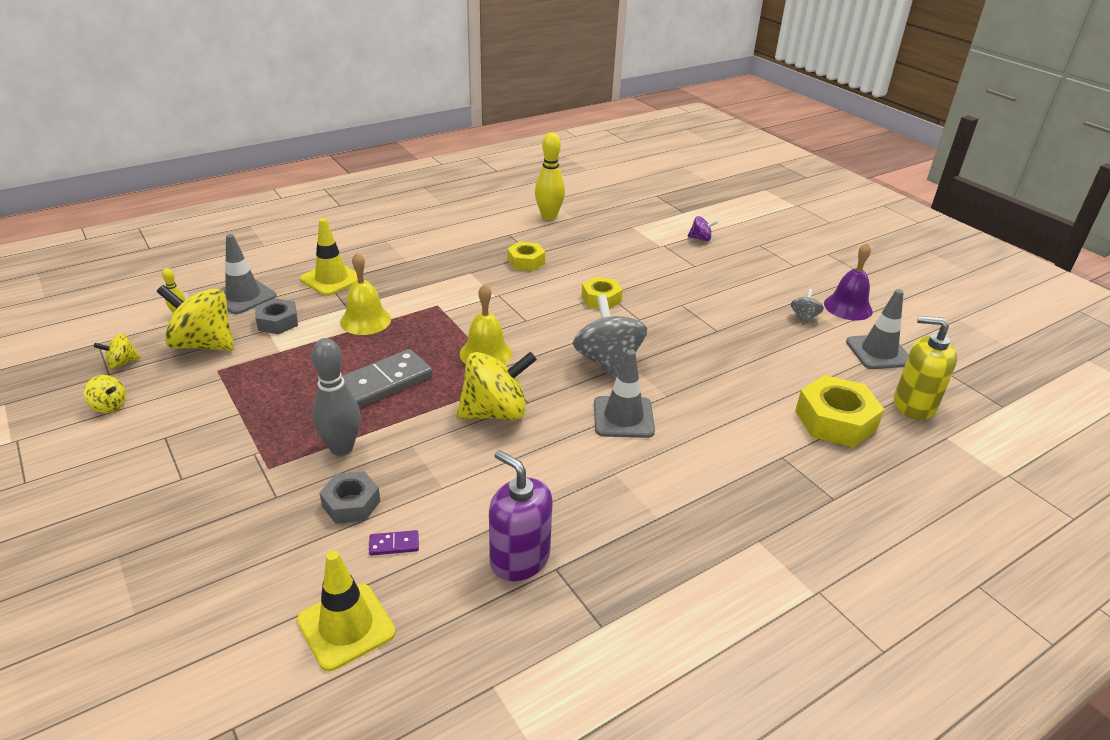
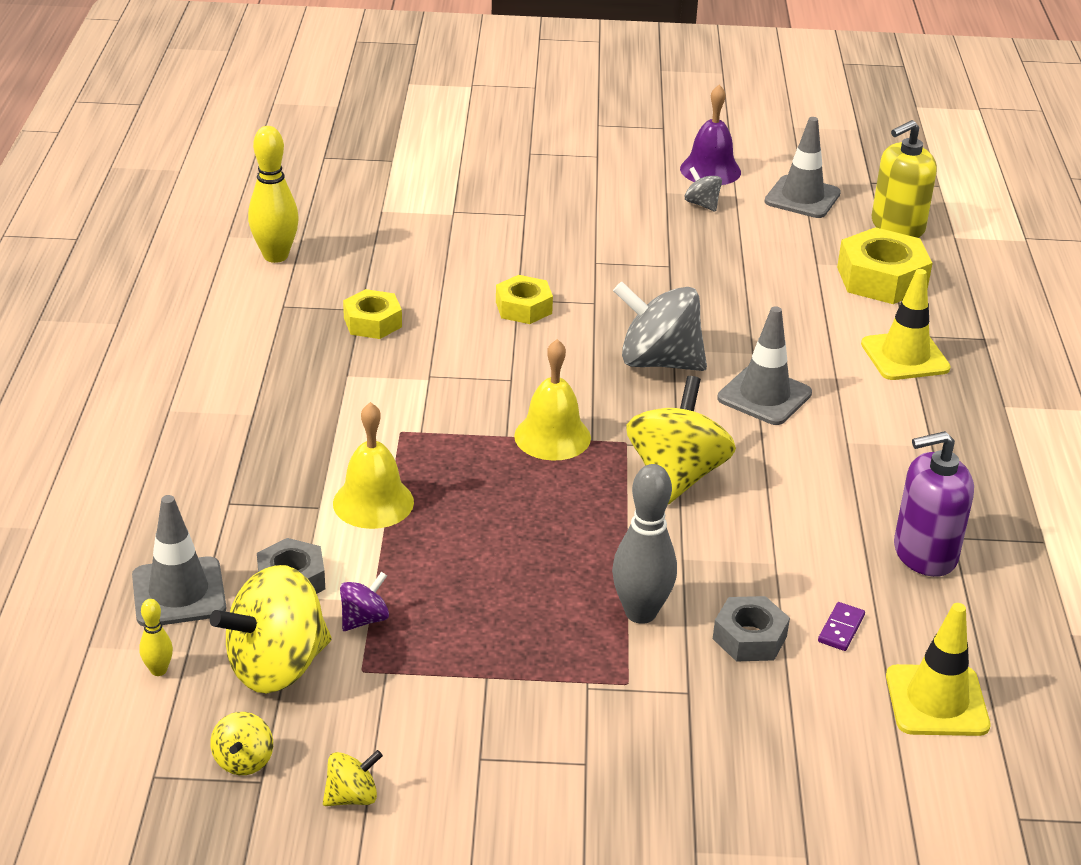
camera: 55 degrees left, 0 degrees up
(331, 279) = (225, 496): yellow traffic cone -> yellow traffic cone (905, 356)
(384, 382) = (536, 536): grey domino -> none
(700, 239) = (470, 181): purple spinning top -> purple spinning top (364, 619)

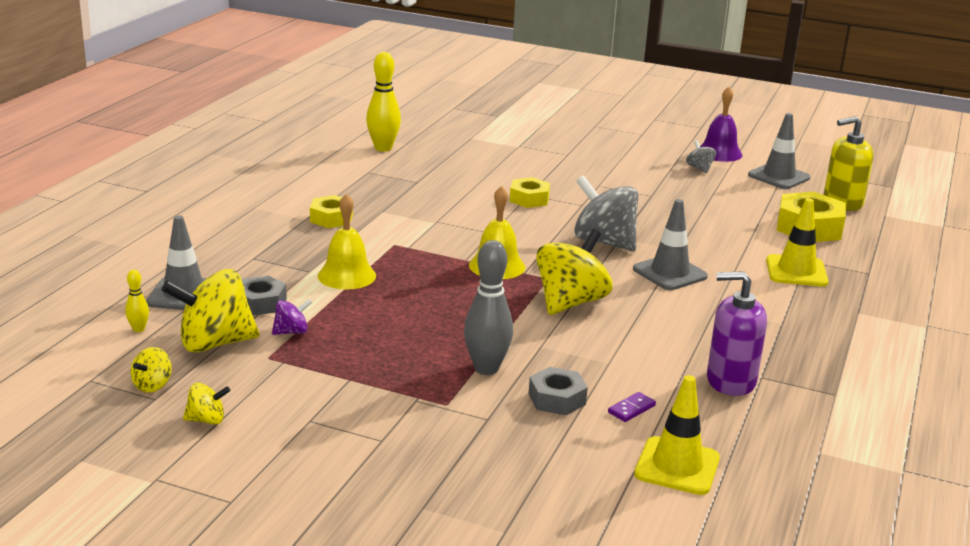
camera: 20 degrees right, 10 degrees down
(372, 322) = (420, 189): yellow nut -> yellow nut (331, 218)

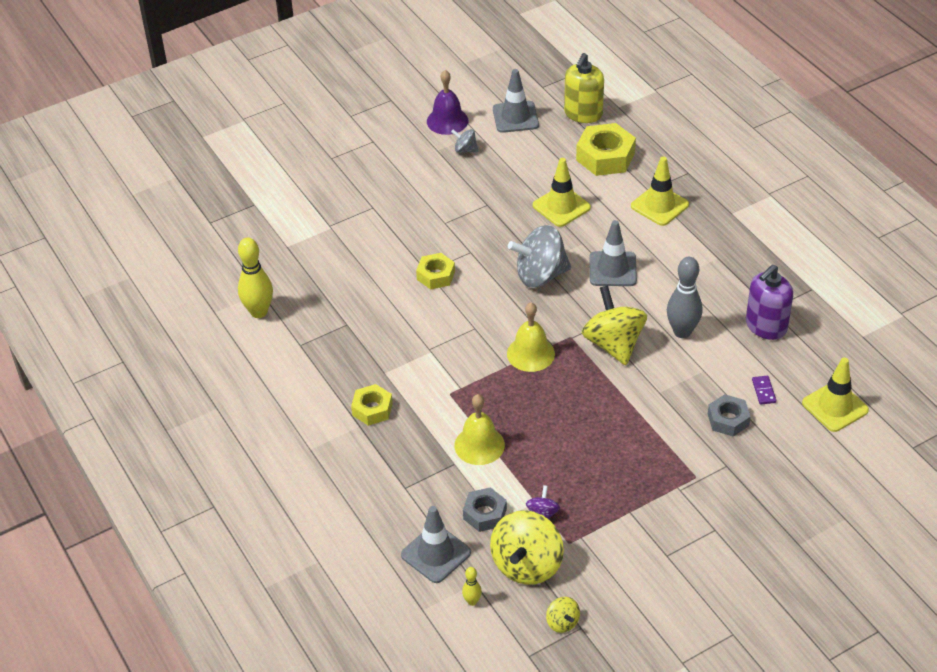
camera: 50 degrees left, 20 degrees up
(207, 420) = (629, 609): yellow spinning top -> none
(486, 368) = (667, 435): grey bowling pin -> grey bowling pin (682, 332)
(707, 226) = (561, 206): none -> yellow traffic cone

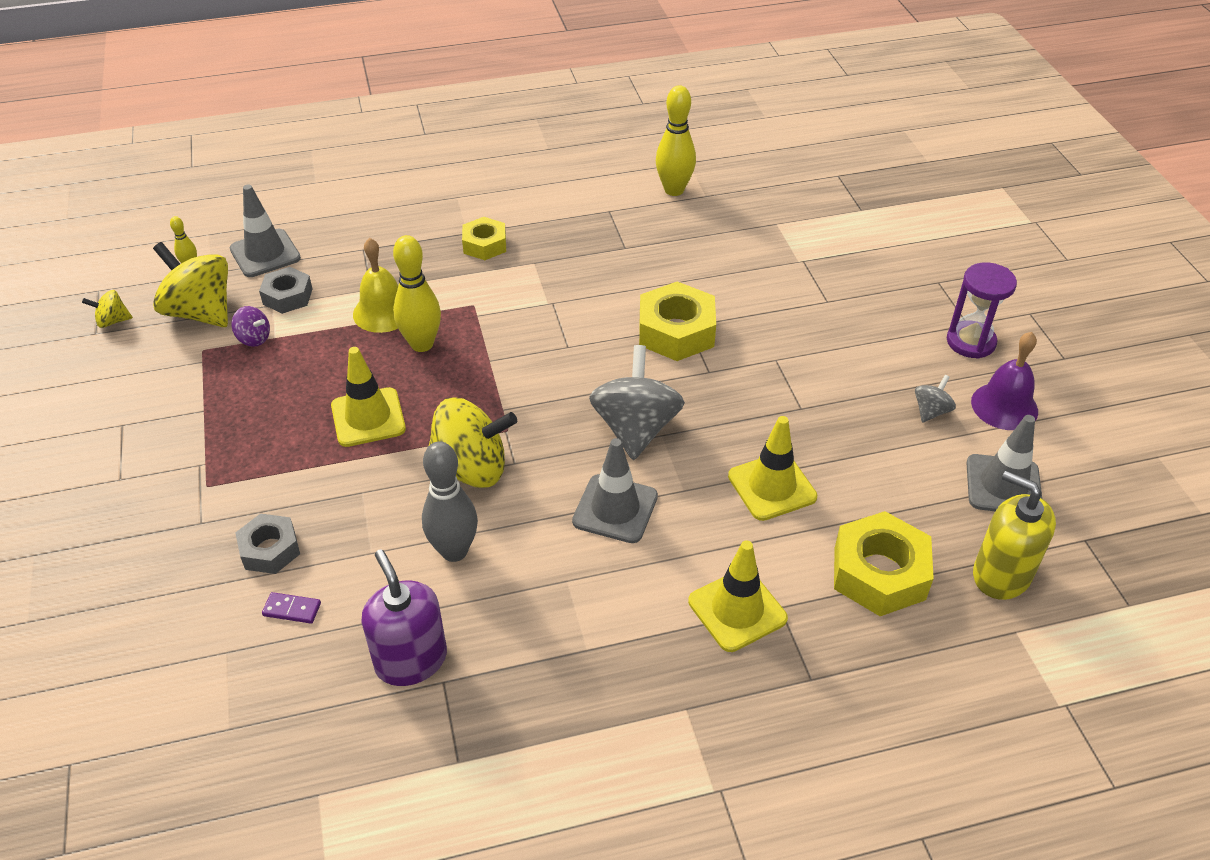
camera: 105 degrees right, 0 degrees up
(391, 138) = (970, 342): none -> purple hourglass
(436, 275) = (676, 331): yellow nut -> yellow nut, size x1.62
(506, 409) = (422, 344): none -> yellow bowling pin
(530, 353) = (498, 385): yellow bell -> none
(835, 407) = (208, 689): yellow traffic cone -> yellow traffic cone (368, 417)

